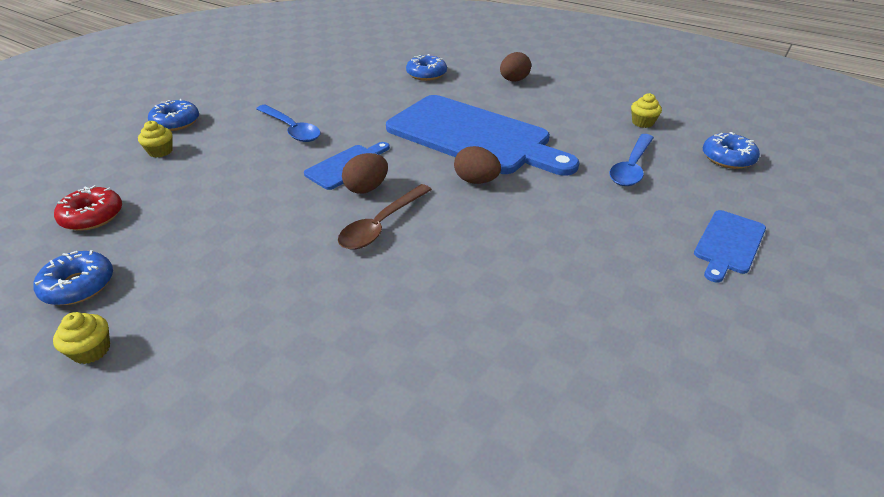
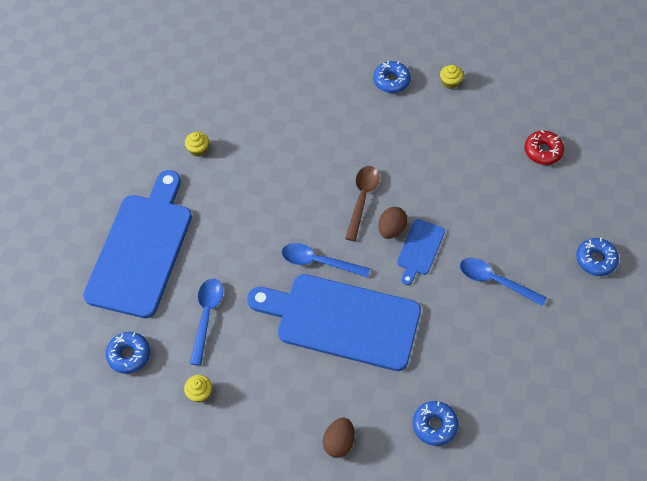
camera: 160 degrees right, 20 degrees up
(78, 285) = (494, 108): blue donut -> blue donut (391, 81)
(160, 151) = (568, 221): yellow cupcake -> yellow cupcake (198, 149)
(476, 181) = (319, 262): brown egg -> blue spoon
(728, 244) = (142, 249): blue cutting board -> blue cutting board, size x2.22

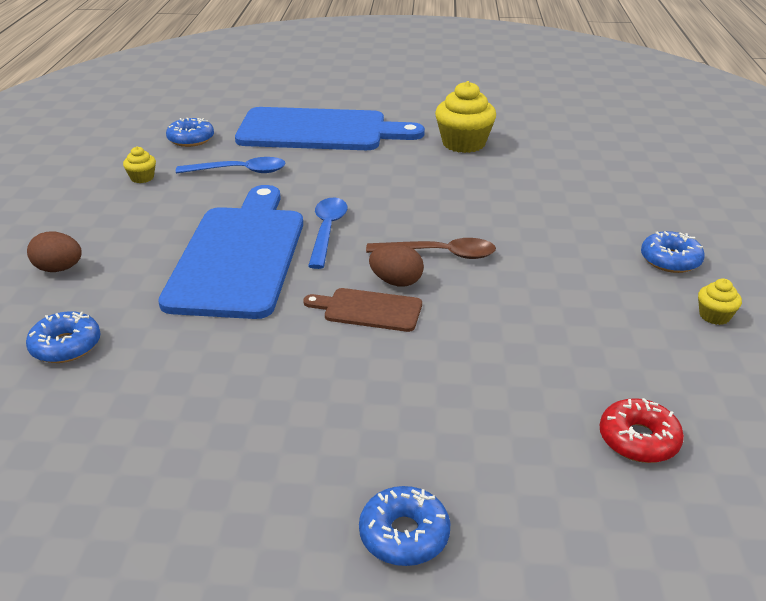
camera: 80 degrees right, 25 degrees down
(198, 149) = (463, 143): yellow cupcake -> yellow cupcake, size x2.05
(419, 249) = (368, 310): blue cutting board -> brown cutting board
(495, 281) = (326, 393): blue spoon -> none

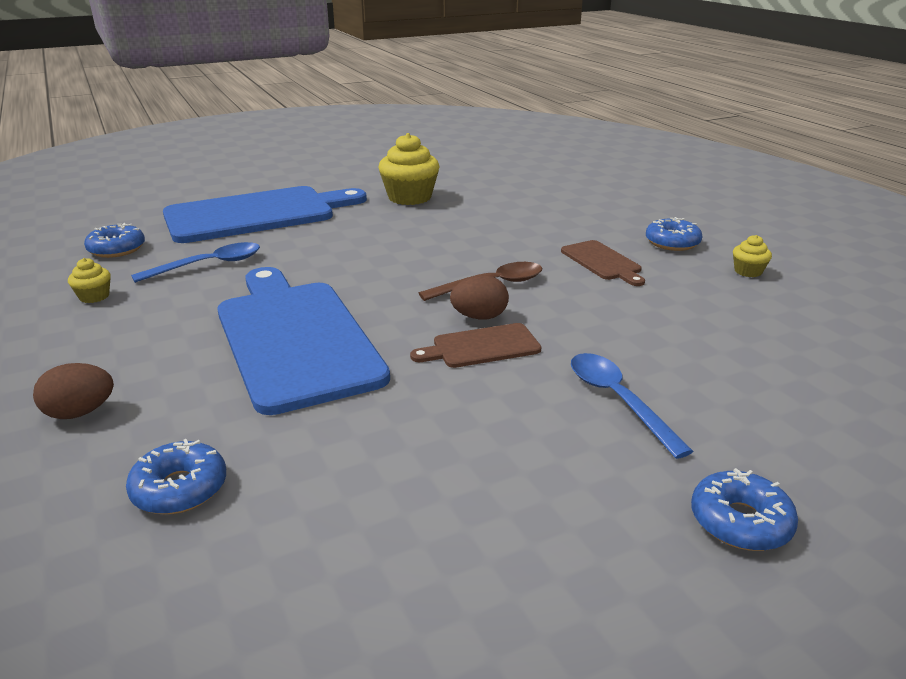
camera: 30 degrees left, 5 degrees down
(327, 231) = (363, 293): blue spoon -> blue spoon (618, 401)
(570, 261) = (602, 262): none -> brown cutting board
(638, 439) = (809, 373): red donut -> none

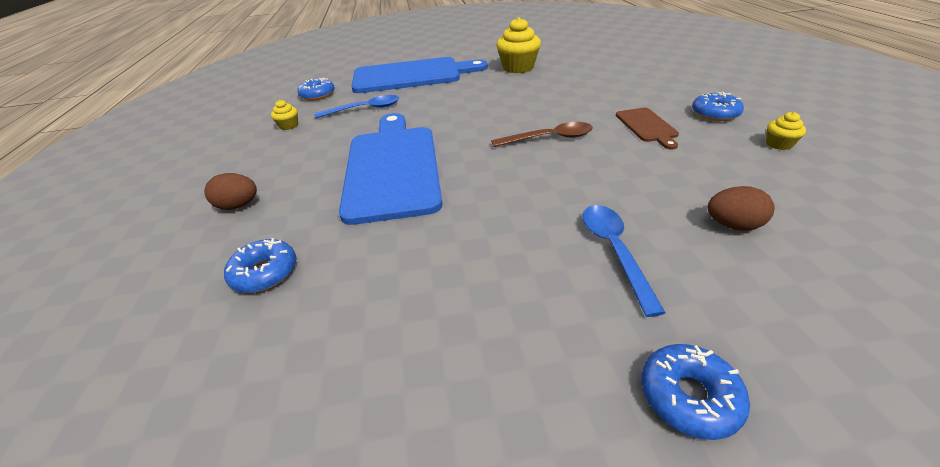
camera: 20 degrees right, 10 degrees up
(479, 317) = (529, 164): brown egg -> brown egg (732, 225)
(481, 347) = (520, 189): brown cutting board -> none

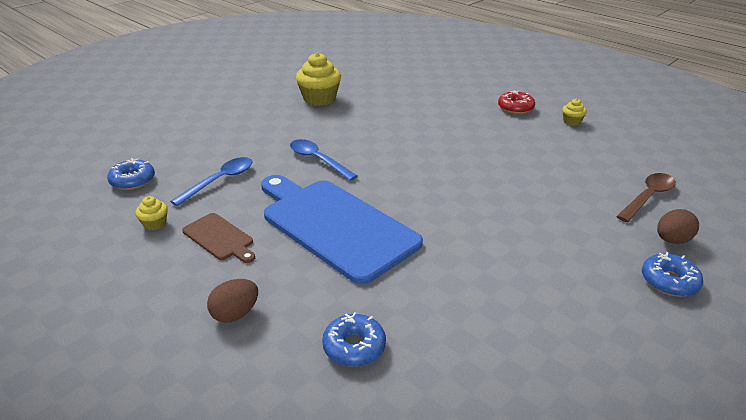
camera: 40 degrees left, 5 degrees down
(411, 75) = (217, 131): blue cutting board -> none
(549, 138) = (429, 160): brown spoon -> brown spoon (648, 197)
(614, 251) = (561, 224): blue spoon -> blue spoon (318, 160)
(647, 126) = (484, 130): brown cutting board -> brown cutting board (219, 238)
(715, 114) = (515, 108): blue donut -> red donut
(732, 225) = (600, 184): brown egg -> brown egg (672, 240)

